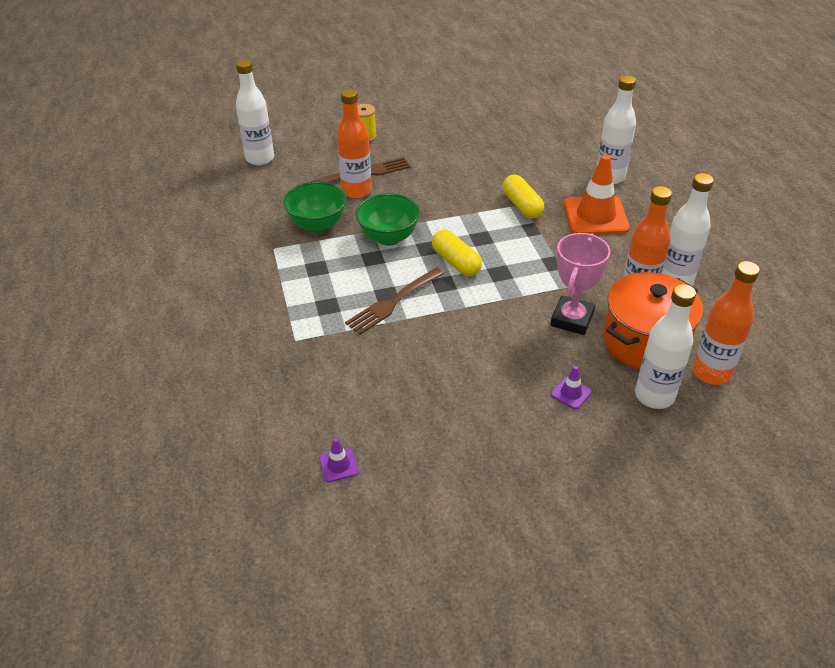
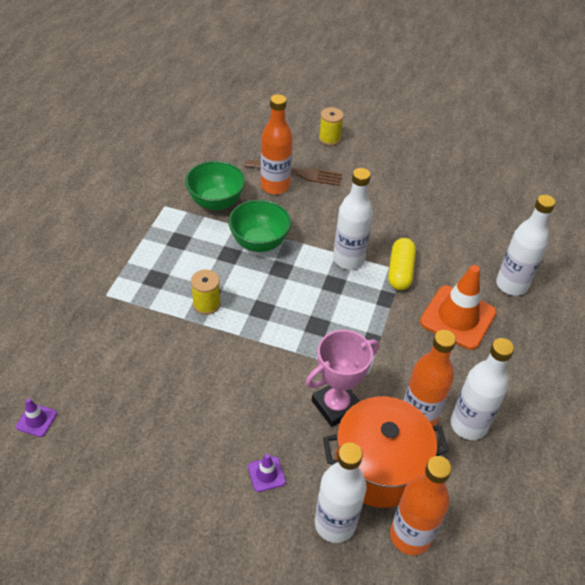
camera: 30 degrees right, 5 degrees up
(260, 158) = (228, 120): white bottle -> white bottle (348, 259)
(393, 302) = (206, 304): brown fork -> yellow spool
(456, 262) = (291, 295): yellow capsule -> none

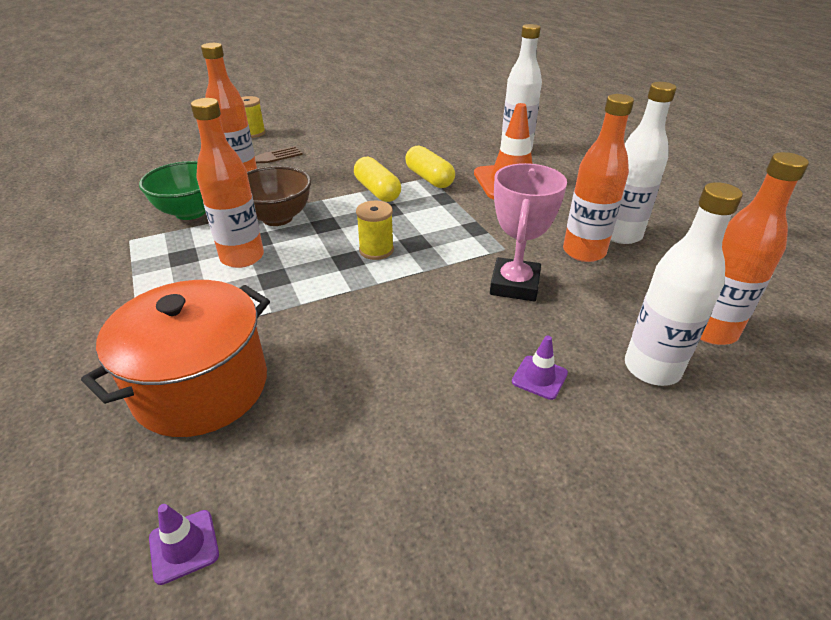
camera: 40 degrees left, 10 degrees down
(206, 304) = (282, 286): yellow spool -> yellow spool (376, 250)
(208, 264) = (242, 257): none -> orange bottle
(259, 243) = (277, 218): green bowl -> brown bowl
(348, 259) = (377, 191): white bottle -> yellow capsule
(379, 467) = (612, 302): orange pot -> orange pot (201, 387)

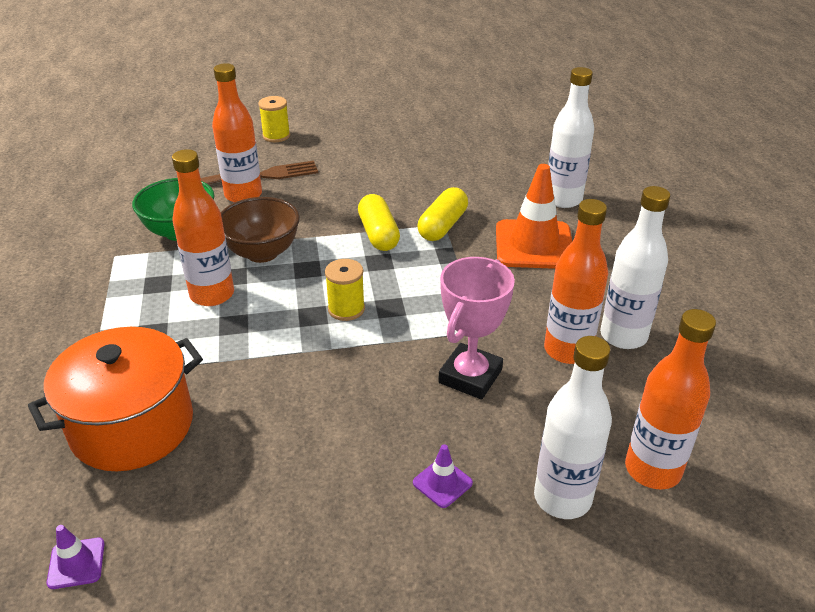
camera: 15 degrees right, 0 degrees up
(429, 178) = (442, 226): yellow capsule -> yellow capsule turned 45 degrees clockwise

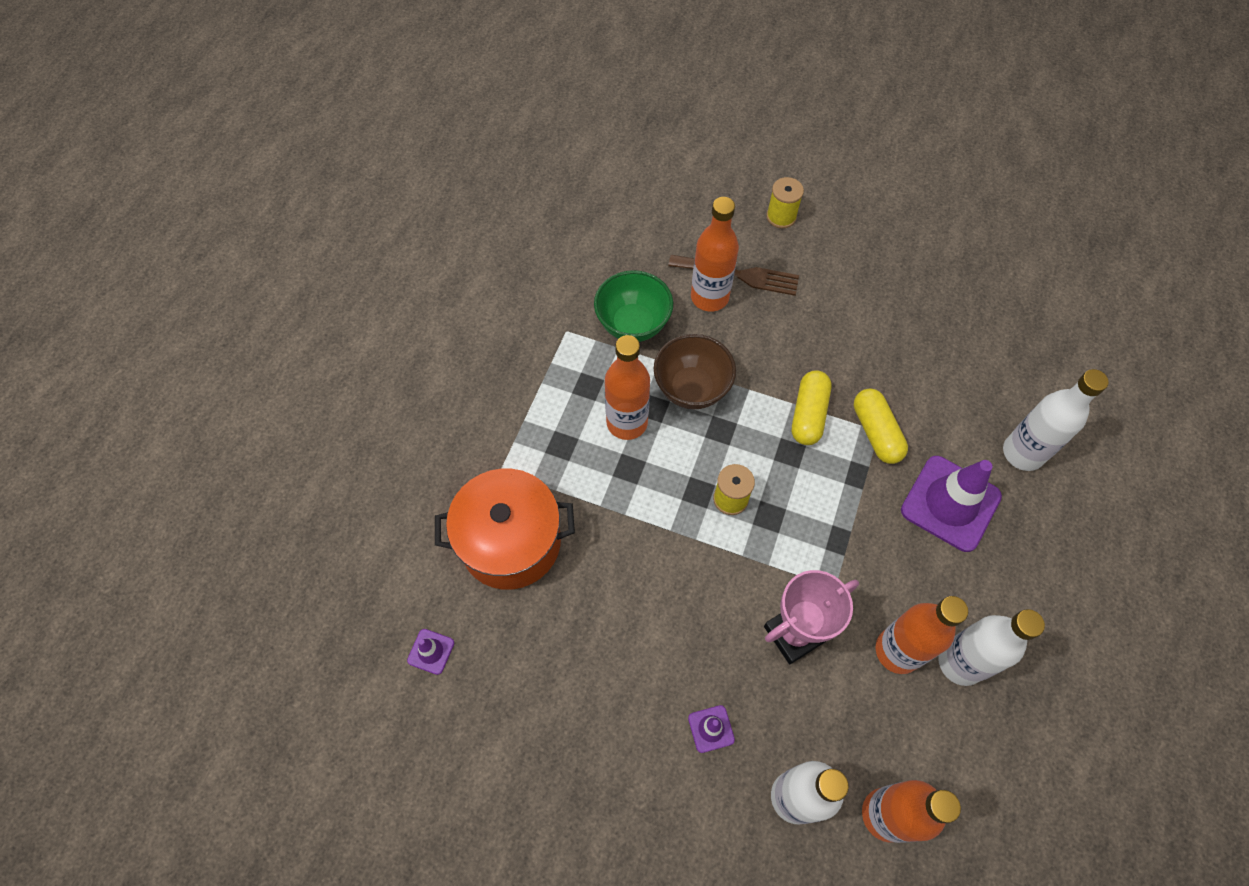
camera: 30 degrees right, 25 degrees up
(442, 226) = (876, 432): yellow capsule -> yellow capsule turned 75 degrees counterclockwise
(534, 245) = (950, 503): orange traffic cone -> purple traffic cone

